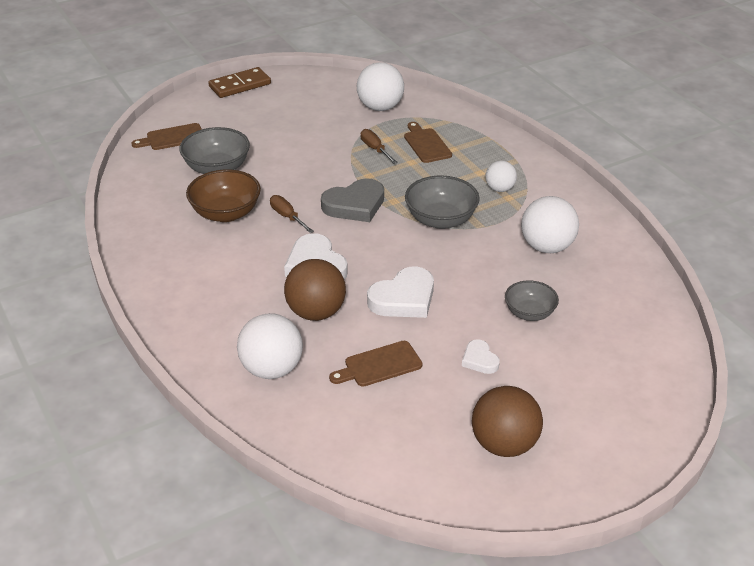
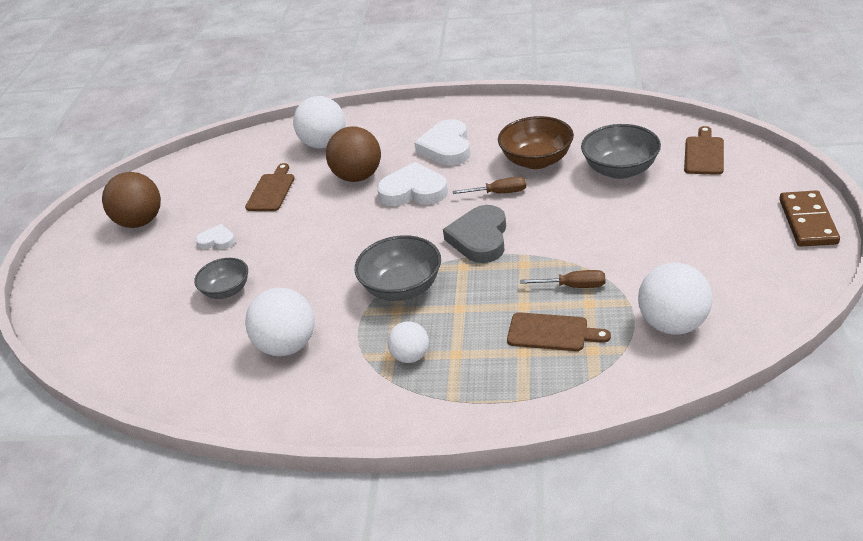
camera: 130 degrees right, 0 degrees up
(403, 299) = (323, 225): white heart -> white heart (446, 147)

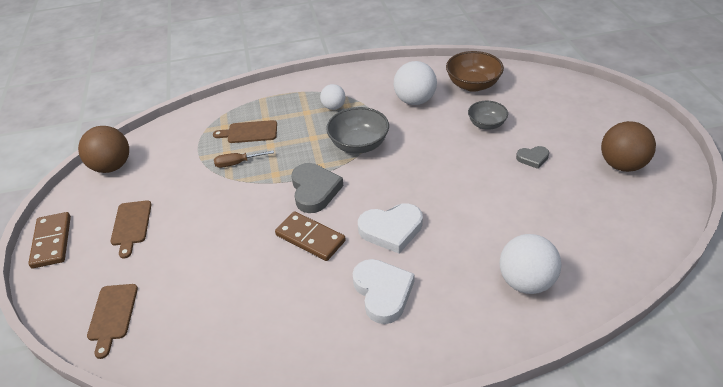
camera: 160 degrees right, 5 degrees up
(217, 241) = (533, 158): white heart -> grey heart
(271, 191) = (530, 212): brown cutting board -> brown cutting board (131, 225)
(358, 177) = (456, 240): brown ball -> brown ball (112, 166)
(499, 193) = (310, 238): brown screwdriver -> brown domino
(536, 160) = (282, 284): brown bowl -> brown bowl (472, 85)
(620, 170) = (198, 282): grey bowl -> none
(673, 324) = (173, 148): white ball -> none

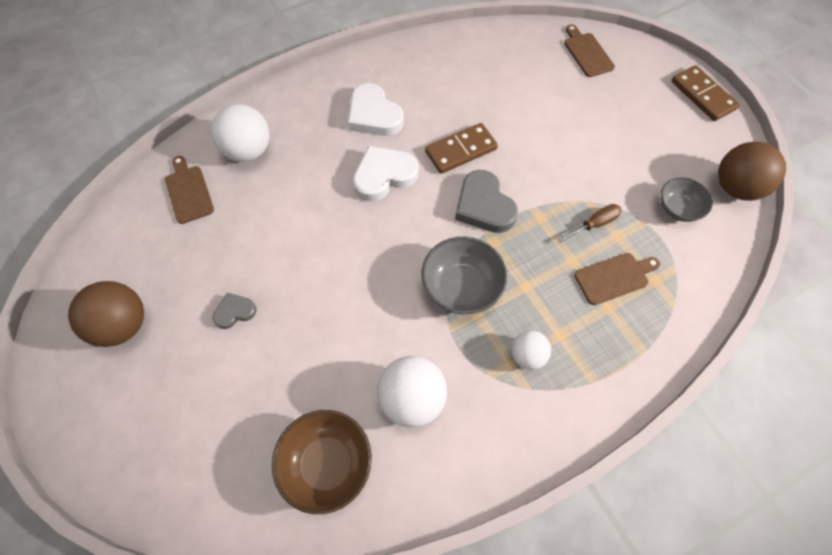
camera: 160 degrees right, 20 degrees up
(131, 225) = (644, 126): brown cutting board -> brown cutting board (188, 192)
(310, 238) = (461, 150): brown domino -> brown domino turned 45 degrees counterclockwise
(486, 124) = (298, 366): grey bowl -> grey bowl (678, 208)

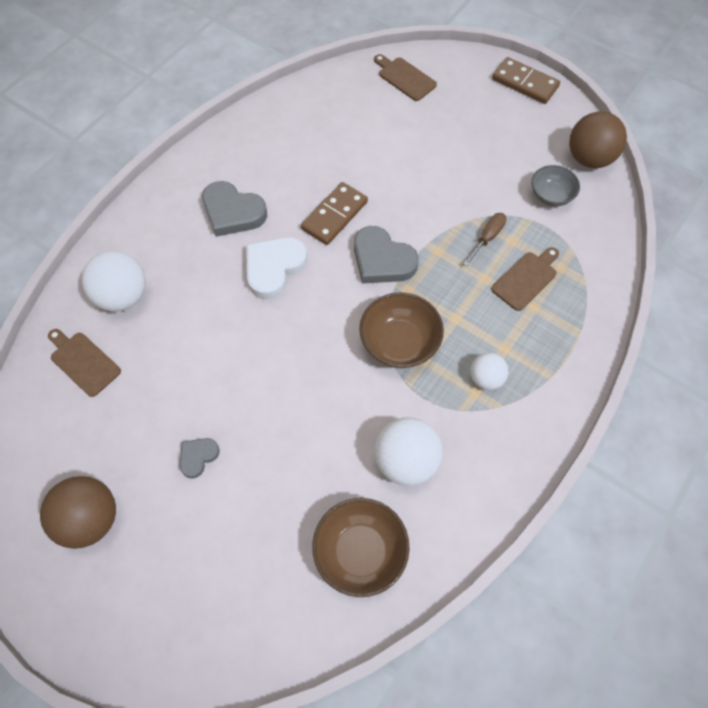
camera: 25 degrees left, 0 degrees up
(374, 115) = (232, 212): white heart -> grey heart
(461, 287) = (399, 343): grey bowl -> brown bowl

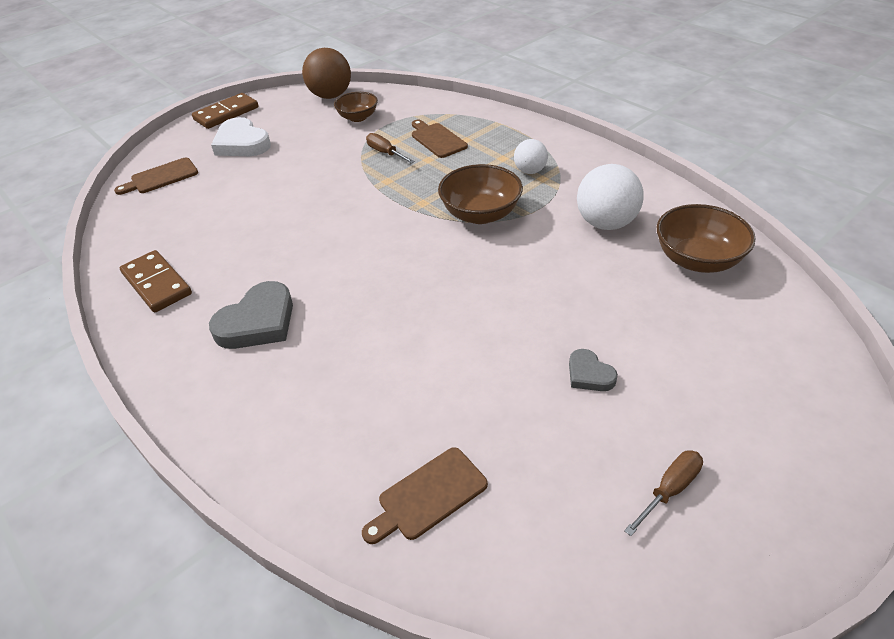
camera: 75 degrees left, 20 degrees down
(91, 519) = (669, 490): brown ball -> brown screwdriver
(123, 296) = (336, 443): white ball -> none
(274, 268) = (356, 292): white heart -> white heart (242, 143)
(334, 215) = (309, 241): brown domino -> brown domino (156, 284)
(382, 260) = (381, 215): grey heart -> none
(550, 196) = (358, 117): grey bowl -> brown bowl

